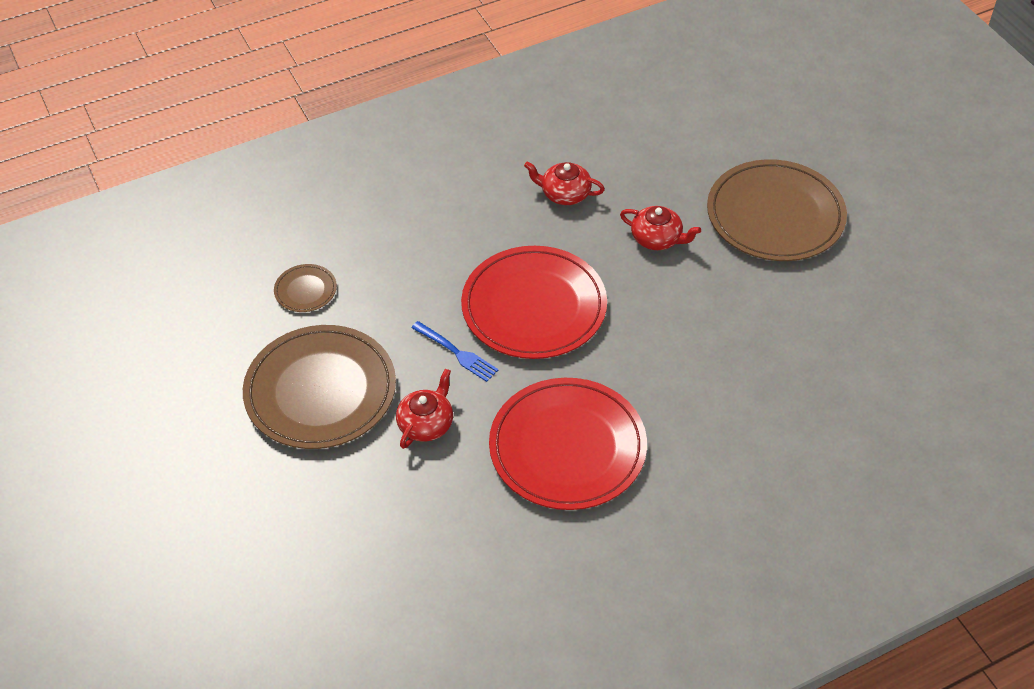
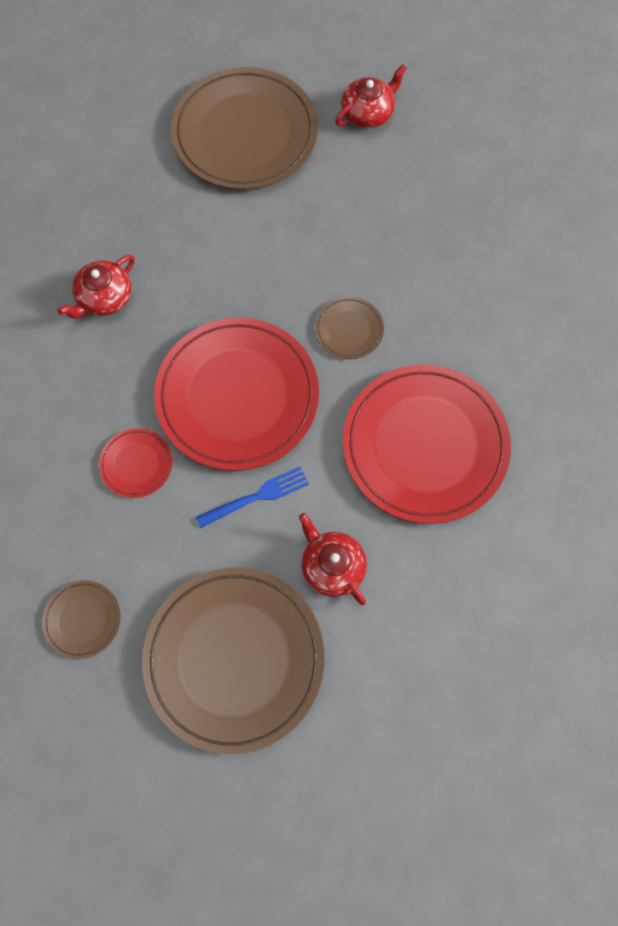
camera: 65 degrees left, 20 degrees up
(441, 270) = (136, 464): none -> red plate
(640, 355) = (349, 329): none -> brown plate
(657, 239) = (215, 244): red teapot -> red teapot (368, 113)

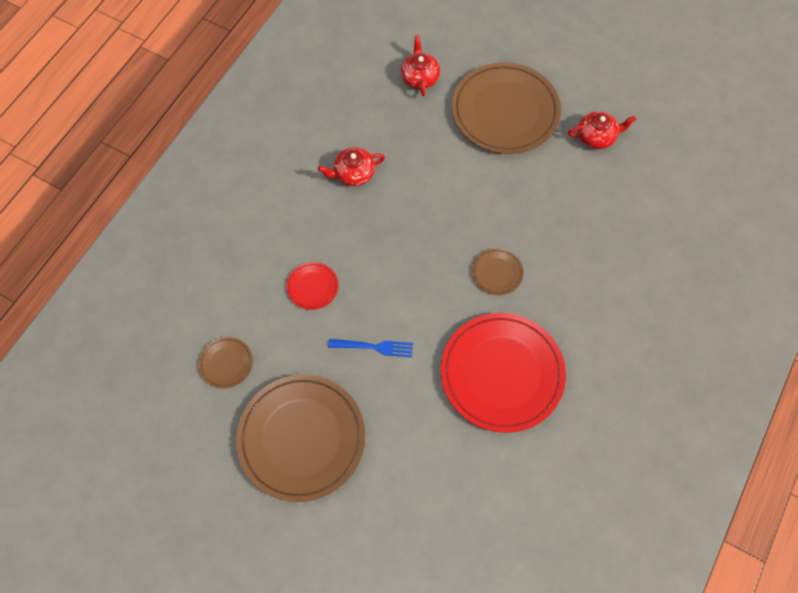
camera: 30 degrees right, 5 degrees down
(237, 396) = (399, 277): red plate -> none
(332, 566) = (395, 416): red teapot -> red teapot (419, 77)

